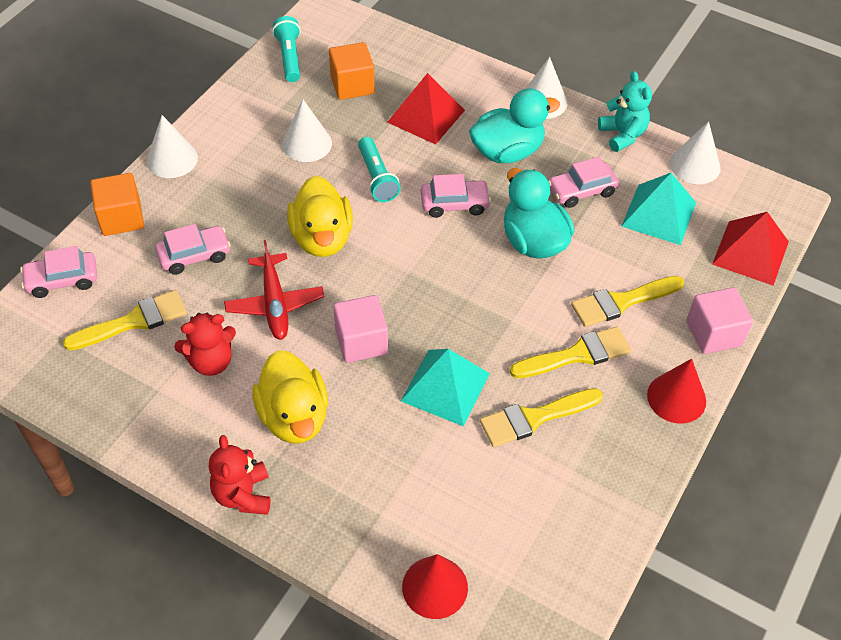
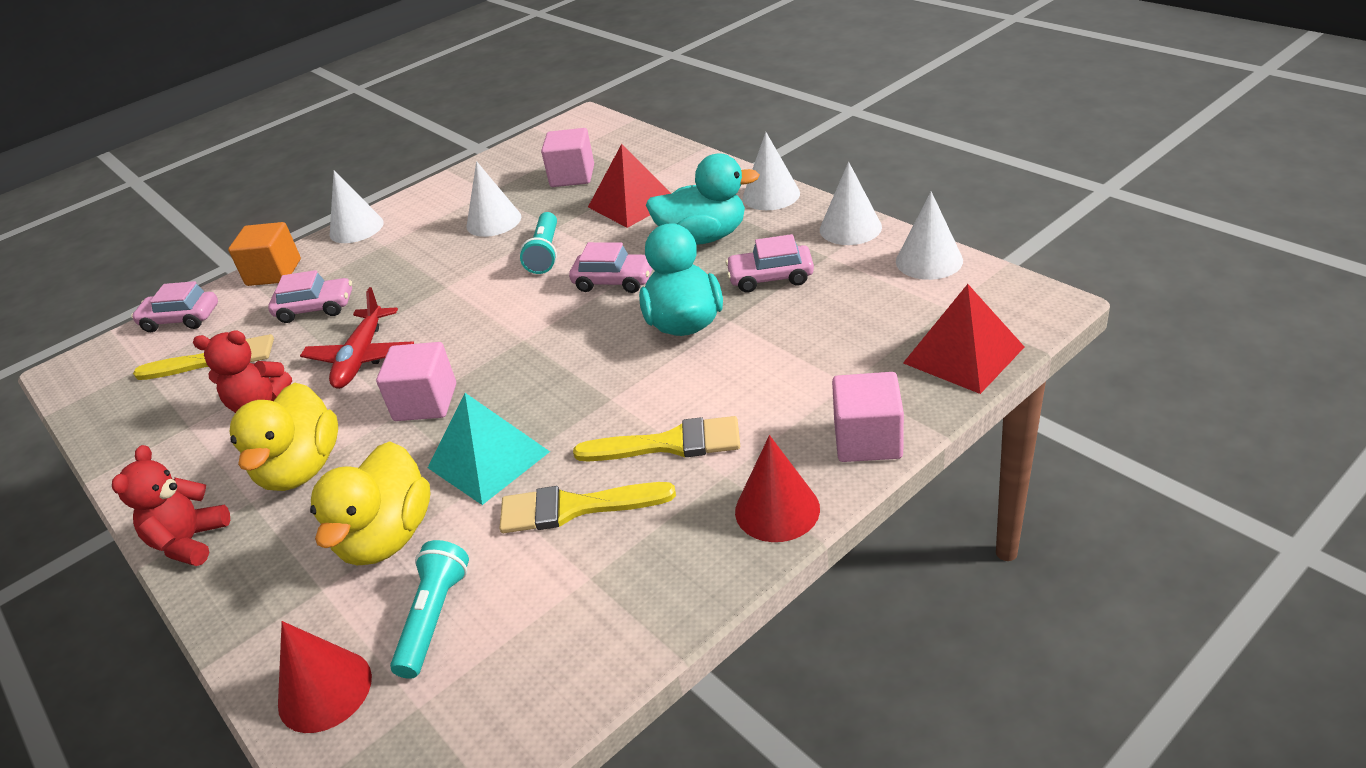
camera: 25 degrees right, 15 degrees down
(289, 57) = (525, 153): turquoise flashlight -> turquoise flashlight (434, 618)
(322, 238) = (451, 302): yellow duck -> yellow duck (387, 537)
(352, 85) = (572, 176): orange cube -> pink cube
(621, 302) = (759, 393): yellow brush -> none
(622, 135) = (850, 228): turquoise teddy bear -> white cone
(659, 214) = (856, 306): turquoise pyramid -> none

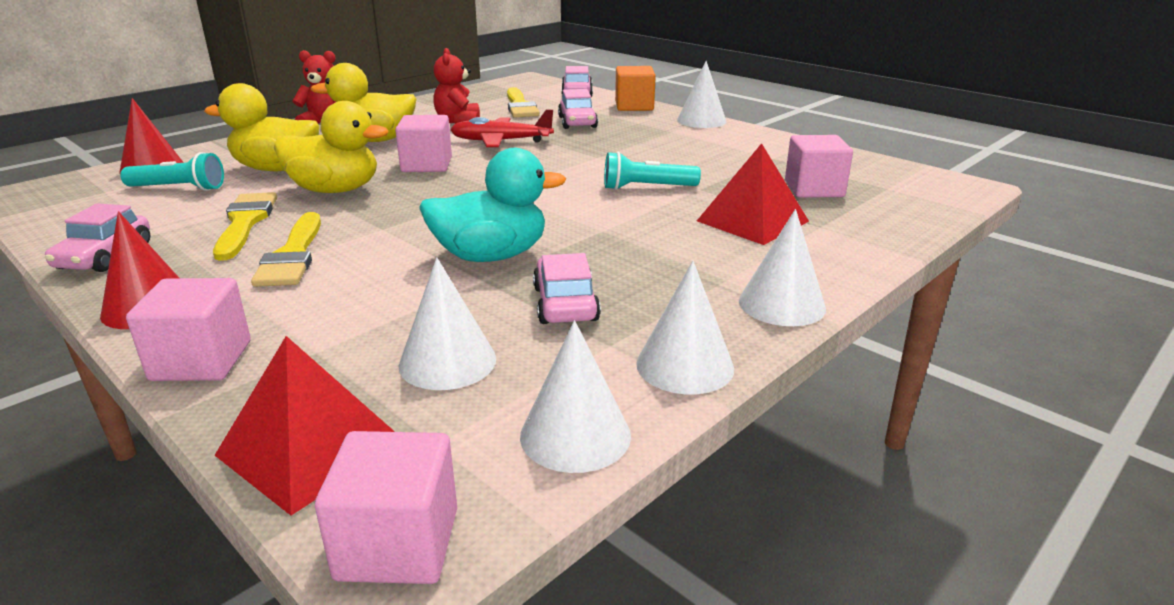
camera: 80 degrees right, 10 degrees down
(488, 460) = (335, 190): turquoise pyramid -> yellow duck
(493, 221) = (712, 164): white cone -> white cone (447, 361)
(614, 281) = (584, 220): pink car -> pink car (105, 256)
(703, 237) = (669, 262): turquoise duck -> none
(1034, 305) = (398, 544): none -> pink cube

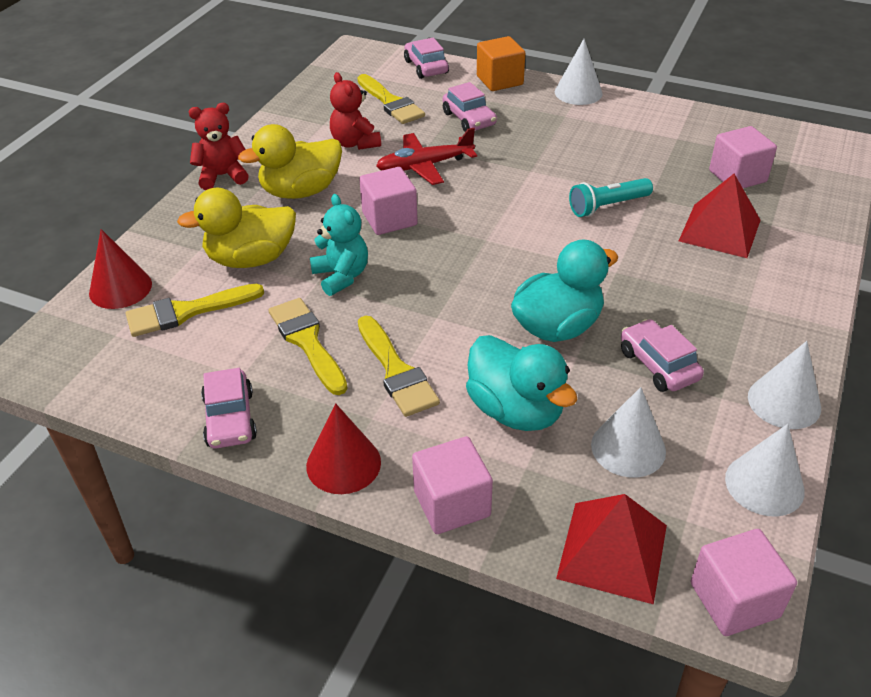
camera: 20 degrees left, 15 degrees up
(179, 188) = (187, 312): turquoise flashlight -> yellow brush
(335, 190) = (341, 276): yellow duck -> turquoise teddy bear
(367, 306) = (516, 410): none -> turquoise duck
(781, 304) = (803, 322): white cone -> none

